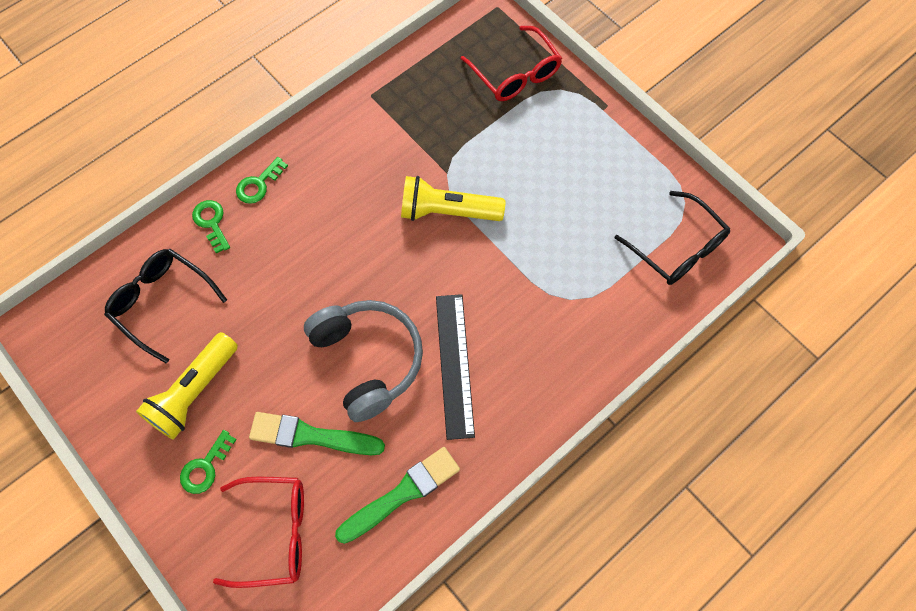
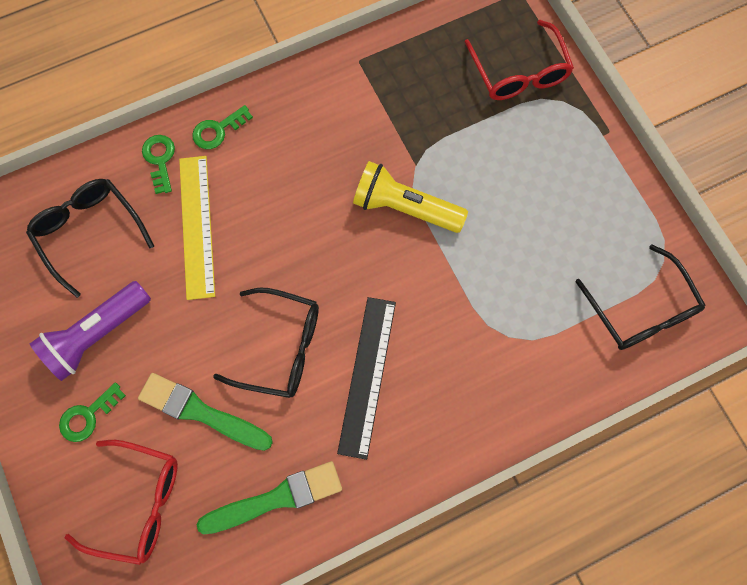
camera: 15 degrees right, 5 degrees up
(194, 392) = (96, 335): yellow flashlight -> purple flashlight
(262, 273) = (196, 226): none -> yellow ruler
(368, 360) = (279, 347): grey headphones -> black glasses

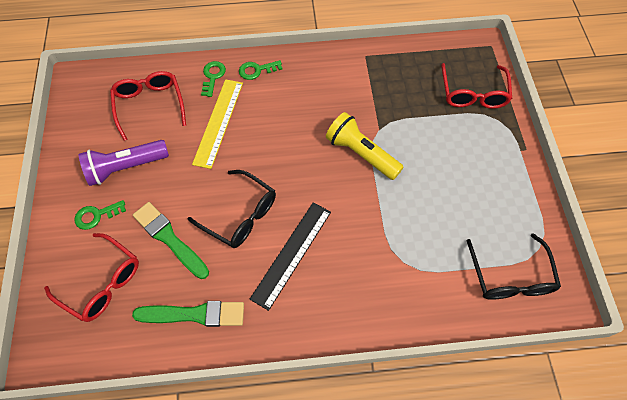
camera: 20 degrees right, 10 degrees down
(90, 233) = (150, 106): black glasses -> red glasses

